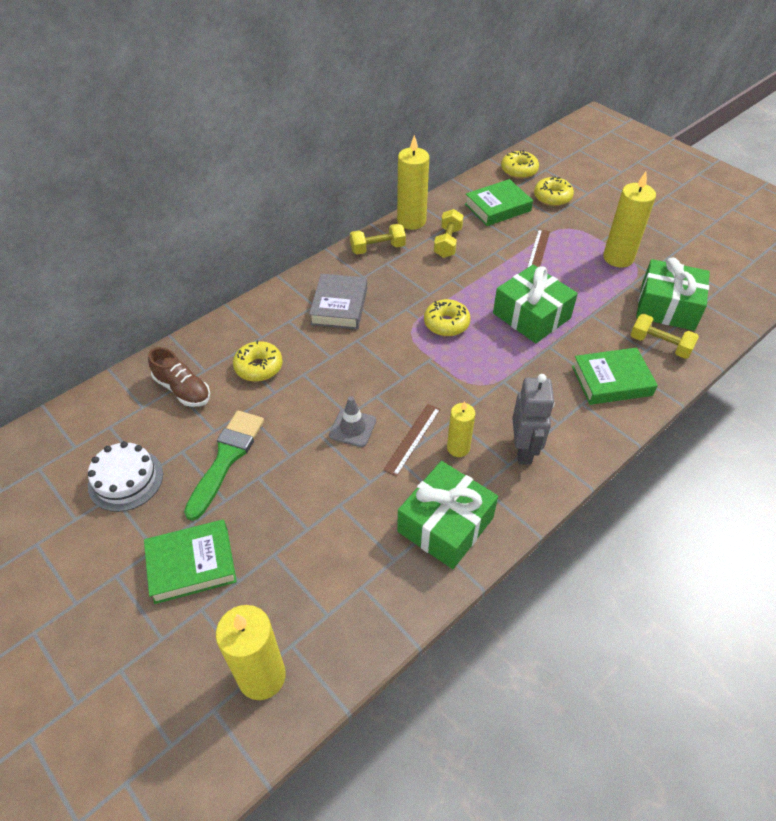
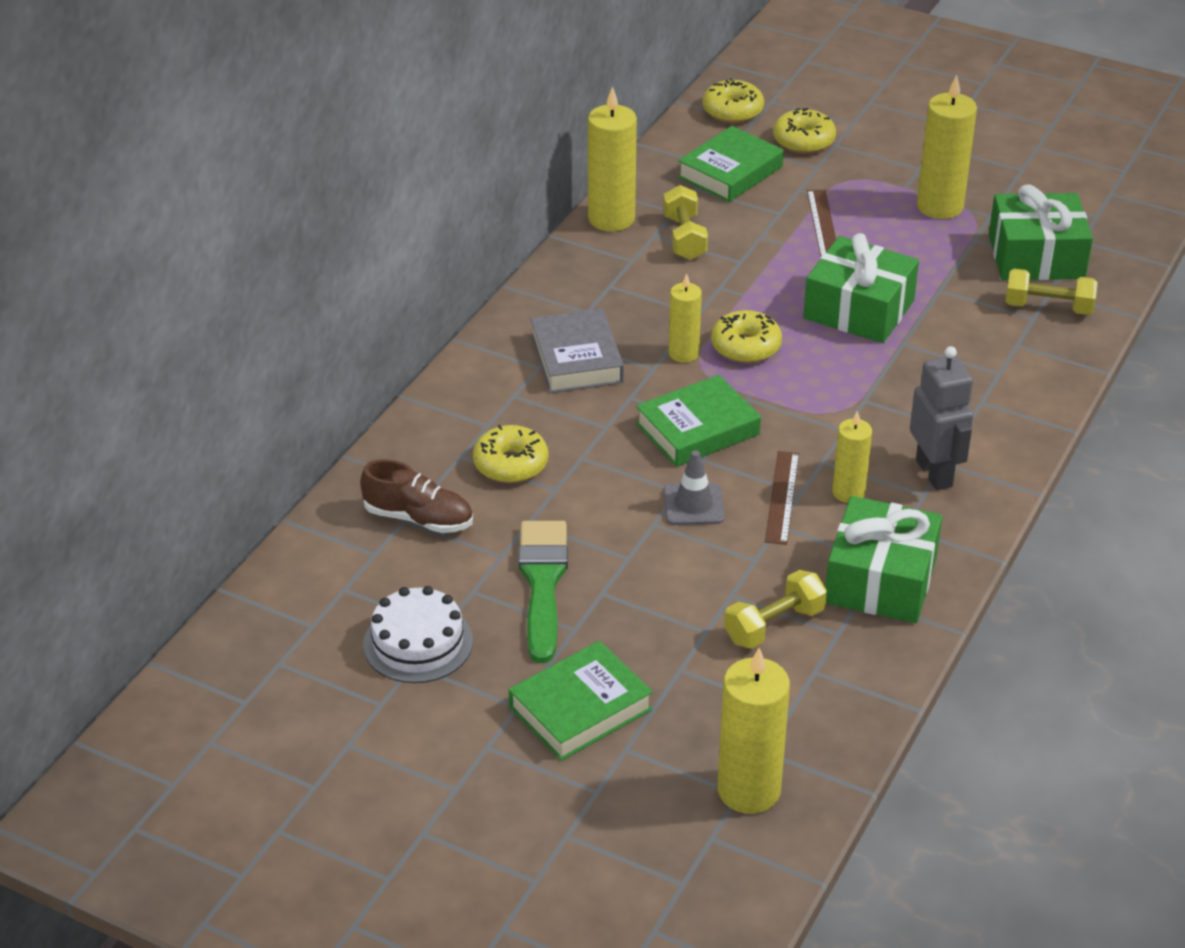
camera: 20 degrees left, 10 degrees down
(377, 248) = (584, 268): yellow dumbbell -> yellow dumbbell (774, 625)
(405, 318) = (683, 353): none -> yellow candle
(611, 381) = (1006, 365): green book -> green book (697, 429)

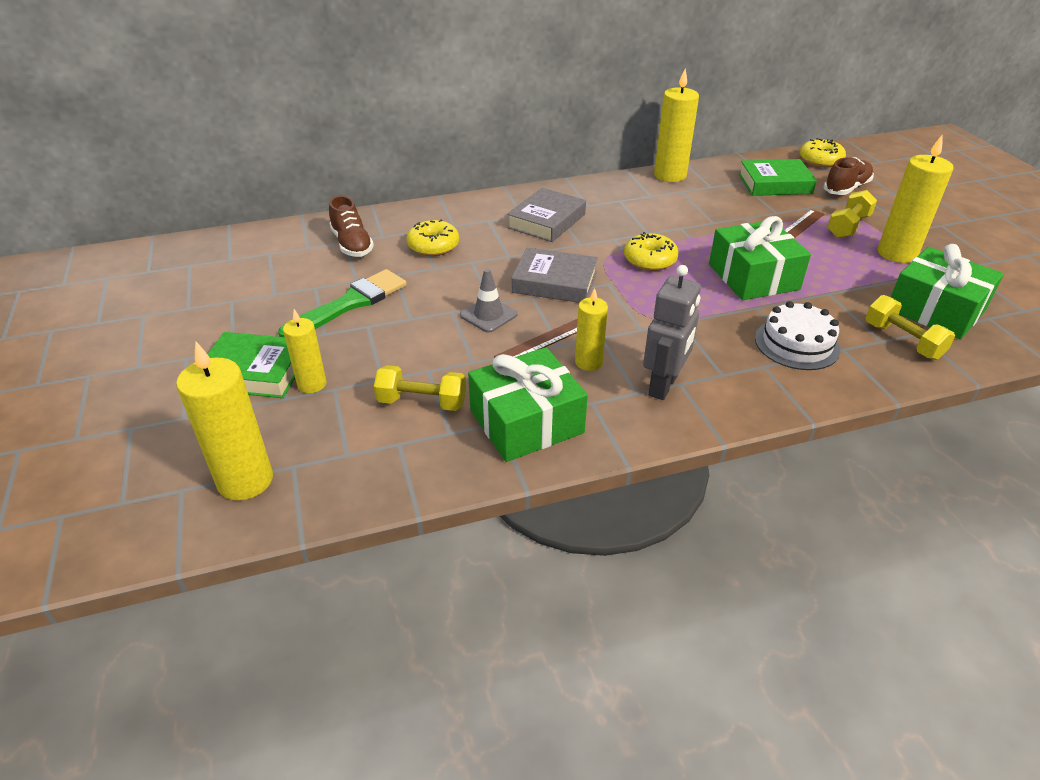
camera: 45 degrees right, 0 degrees up
(418, 643) = (251, 293): white cake -> white cake (797, 343)
(683, 353) = (608, 246): yellow candle -> yellow candle (312, 384)
(684, 238) = (698, 199): yellow dumbbell -> yellow dumbbell (848, 226)
(697, 429) = (554, 282): green book -> grey book
(803, 141) = (846, 188): yellow donut -> brown shoe

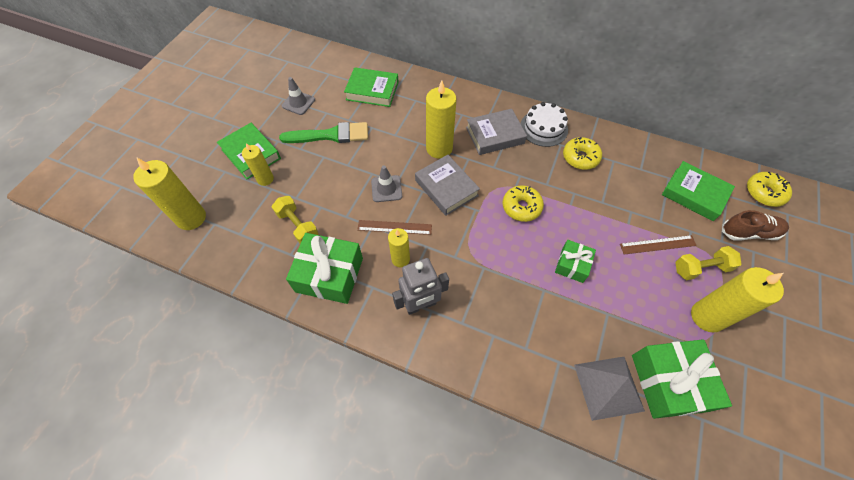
camera: 40 degrees right, 20 degrees up
(261, 295) = (298, 103): none -> grey traffic cone
(352, 244) = (372, 91): brown shoe -> green book
(433, 246) = (411, 117): yellow donut -> yellow donut (580, 157)
(670, 175) = (622, 141): yellow candle -> yellow candle (439, 148)
(753, 277) = (572, 265): green gift -> green gift, size x0.57
(797, 343) = (534, 335): white cake -> white cake (543, 128)
(902, 341) = (608, 387): yellow dumbbell -> grey pyramid

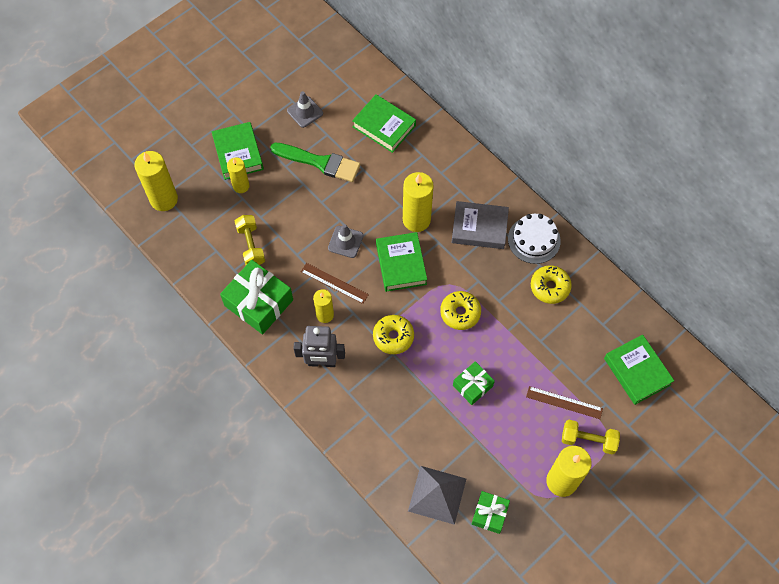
camera: 25 degrees right, 5 degrees up
(446, 188) = (401, 264): grey book -> green book
(669, 382) = (489, 514): green gift -> green gift, size x0.57
(749, 233) = (661, 430): brown shoe -> none
(764, 193) = (709, 400): yellow donut -> yellow donut (393, 337)

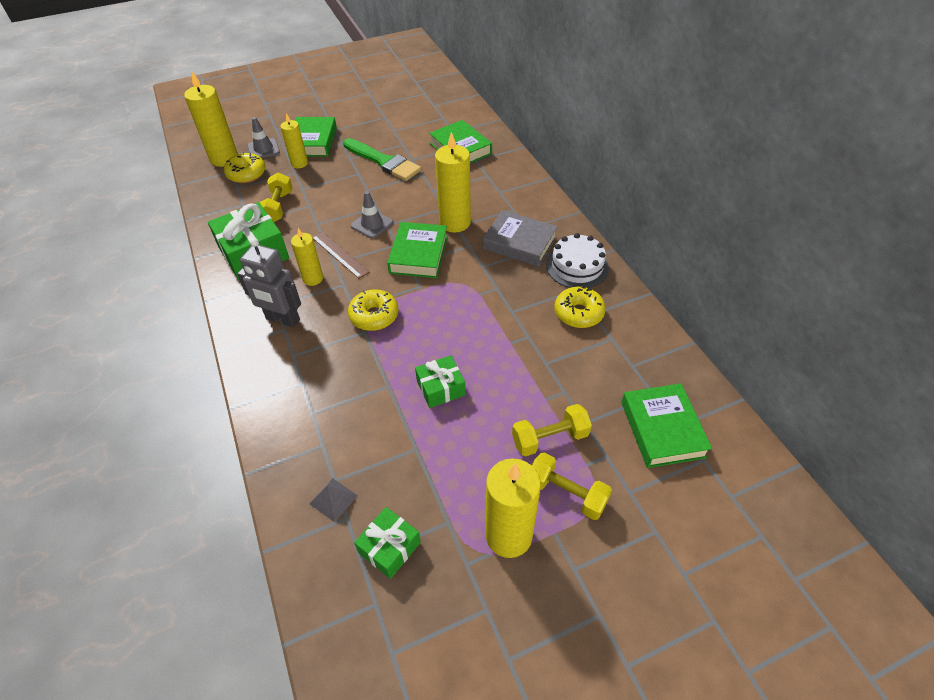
camera: 20 degrees right, 15 degrees down
(305, 112) = (392, 126): grey traffic cone -> grey traffic cone (263, 149)
(437, 494) = (333, 499): grey pyramid -> grey pyramid, size x0.51
(460, 313) = (461, 312): yellow donut -> yellow donut (246, 174)
(564, 402) = (550, 438): brown ruler -> yellow dumbbell

